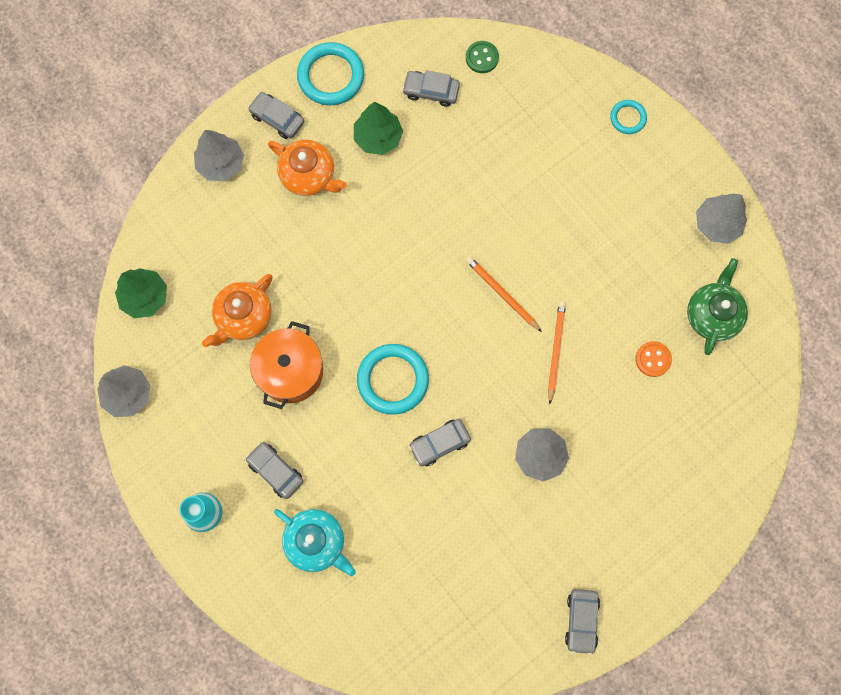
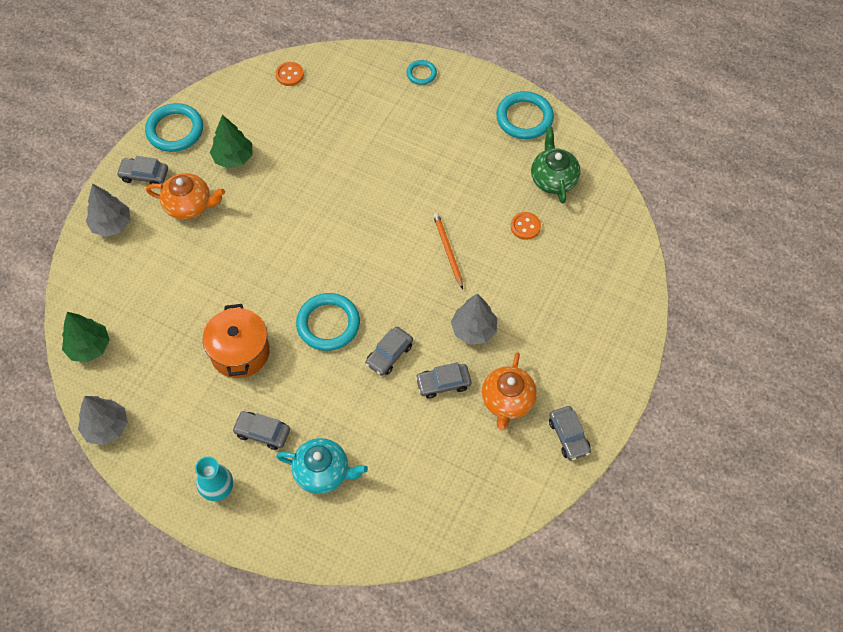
camera: 25 degrees left, 15 degrees down
(243, 317) = (181, 328): orange teapot -> orange teapot (507, 401)
(431, 91) = (260, 111): grey car -> grey car (443, 383)
(482, 58) = (289, 75): green button -> orange button
(502, 294) = (386, 228): orange pencil -> none
(717, 224) = (524, 118): grey tree -> turquoise ring

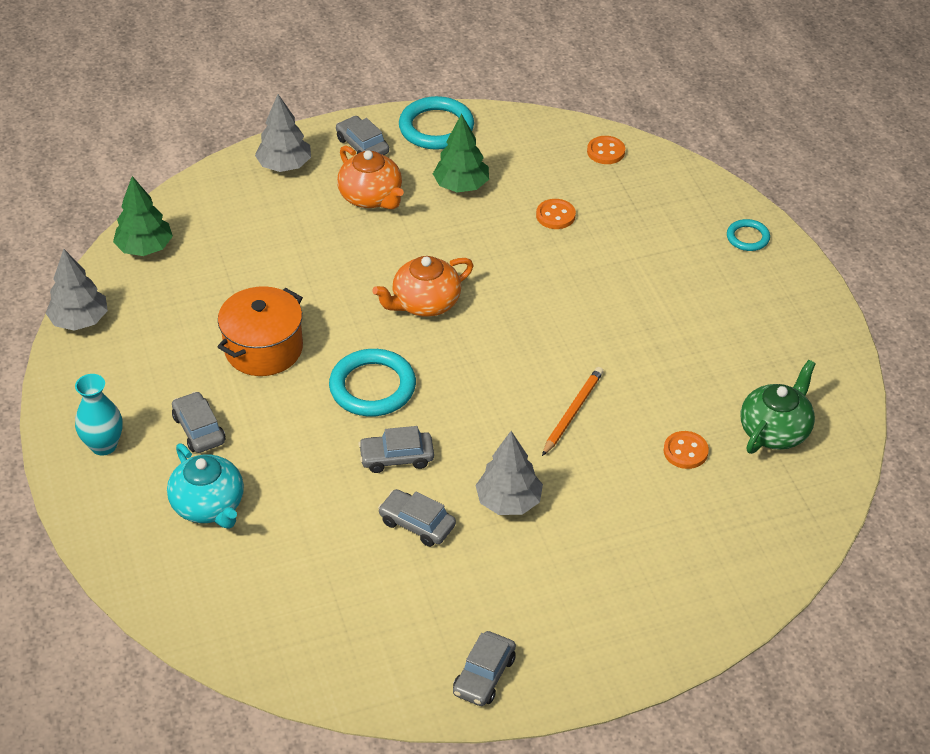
camera: 45 degrees right, 15 degrees down
(307, 137) = (555, 215): none -> orange button
(507, 401) = (461, 591): orange teapot -> orange teapot (425, 303)
(524, 118) = (814, 352): turquoise ring -> none

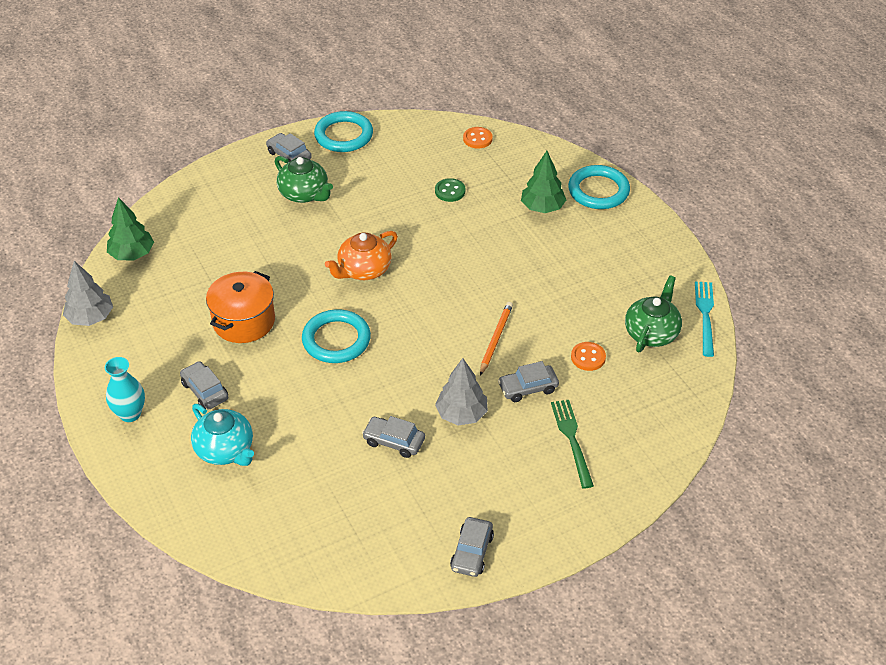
camera: 10 degrees left, 0 degrees up
(284, 165) = (231, 177): grey tree -> none
(371, 197) = (304, 194): orange teapot -> green teapot
(396, 457) = (367, 392): grey car -> grey car (528, 388)
(461, 186) = (372, 177): green tree -> green tree (542, 207)
(555, 215) = (450, 191): orange button -> green button
(641, 552) = (571, 439): none -> green fork
(748, 237) = (598, 191): turquoise ring -> turquoise ring, size x1.85
(851, 416) = (705, 314): none -> turquoise fork

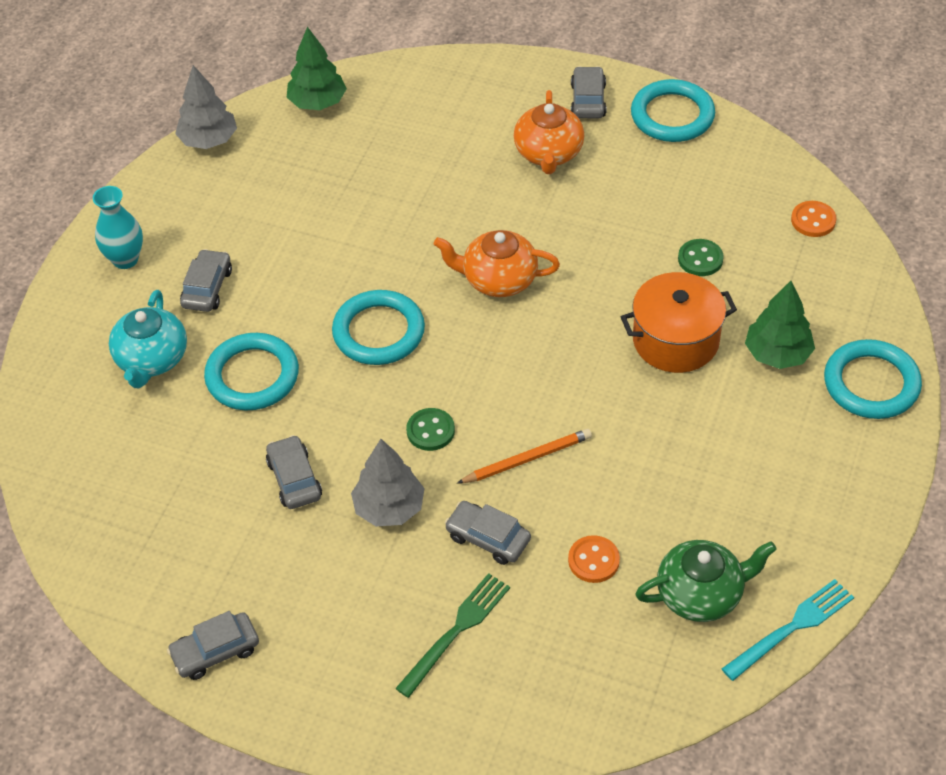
camera: 50 degrees right, 5 degrees up
(244, 321) = (324, 245): orange pot -> orange pot (675, 340)
(297, 412) = (252, 376): none -> turquoise ring
(304, 194) = (548, 153): green teapot -> orange teapot
(431, 364) = (430, 431): none -> green button

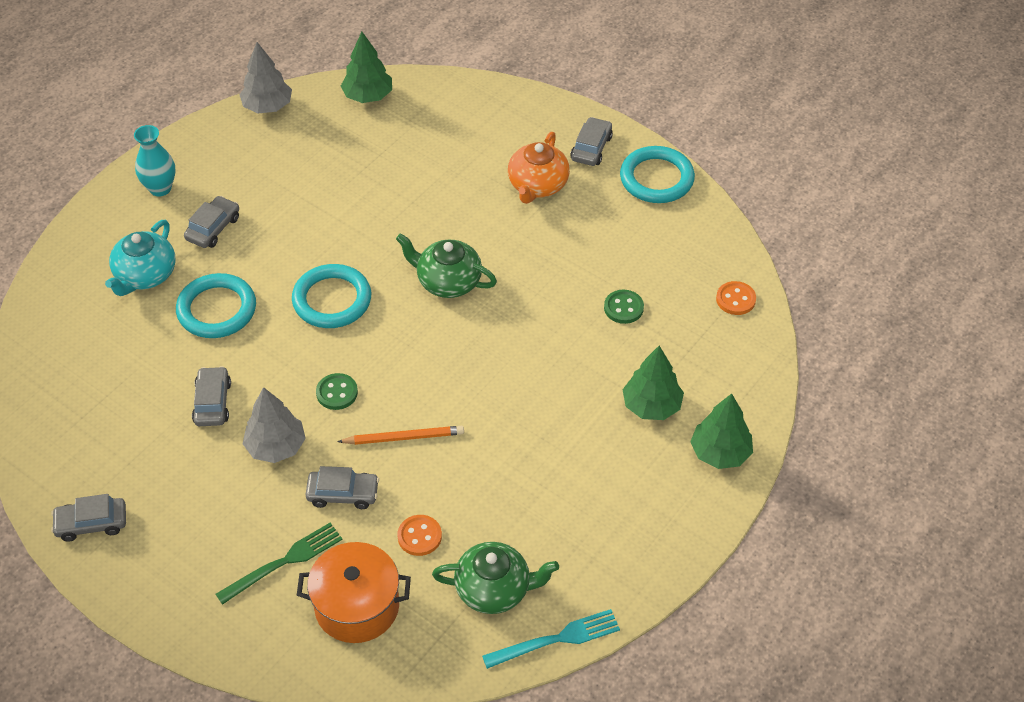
camera: 15 degrees right, 0 degrees up
(488, 538) = (343, 494): grey car -> grey car turned 135 degrees clockwise
(498, 279) = (448, 281): orange teapot -> green teapot
(675, 340) = (571, 371): orange pot -> orange pot (357, 606)
(871, 383) = (720, 453): turquoise ring -> green tree

